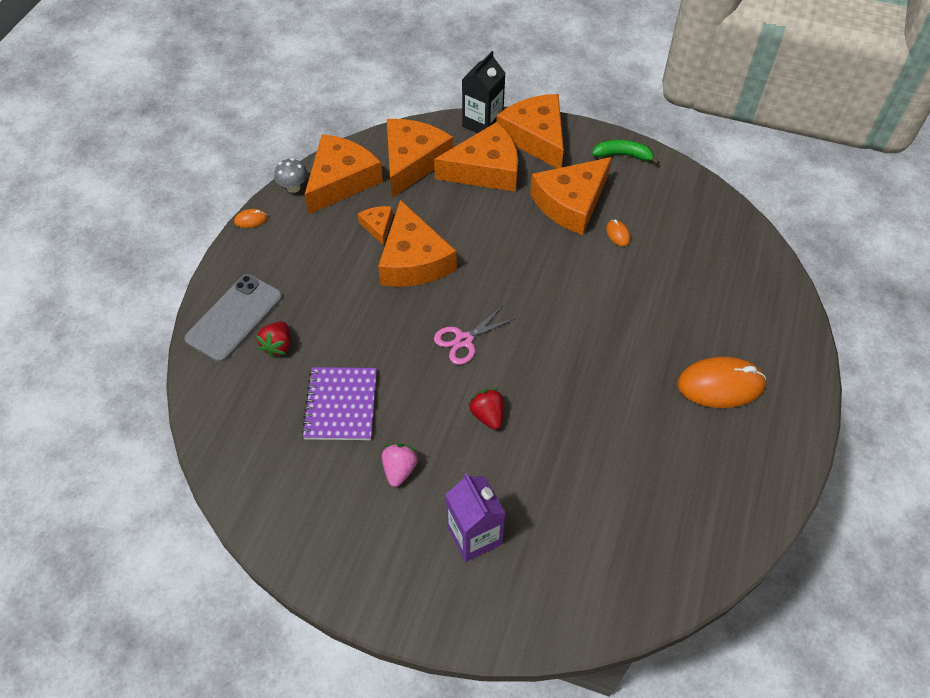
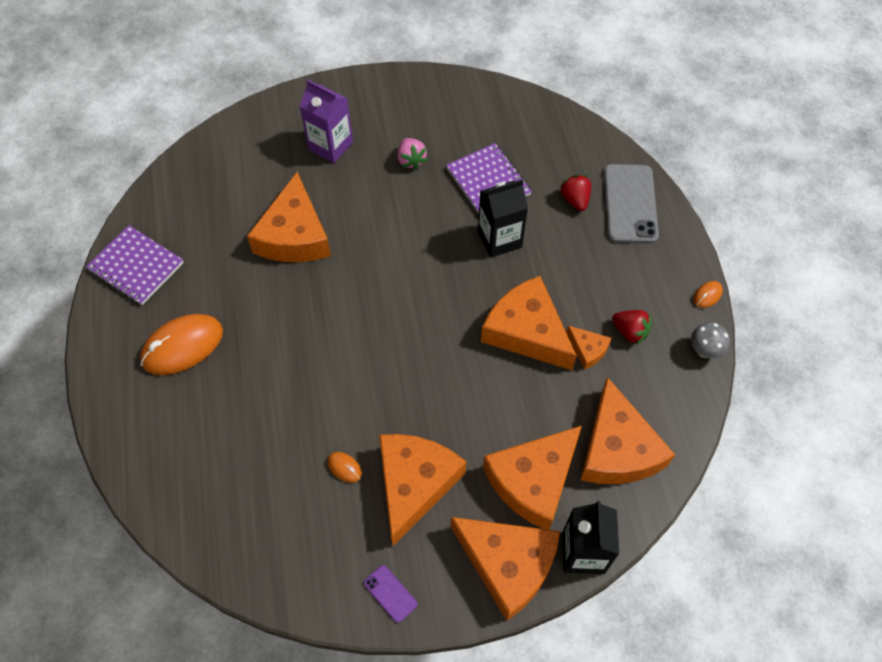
camera: 150 degrees right, 5 degrees up
(341, 180) = (667, 384): orange cheese -> orange cheese (294, 235)
(375, 343) = (499, 239): none -> black carton
(464, 340) = (428, 278): pink scissors -> none
(487, 415) = (370, 227): red strawberry -> red strawberry (630, 332)
(623, 155) = (390, 593): green banana -> purple phone
(747, 490) = (136, 267): none -> purple notebook

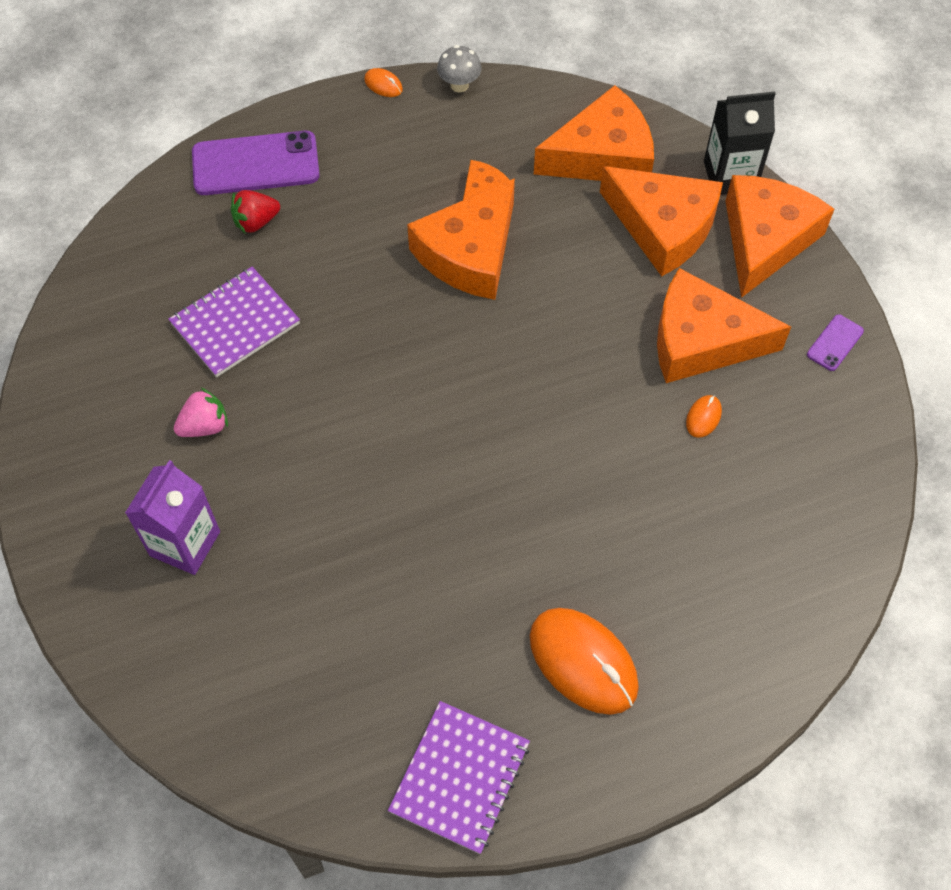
camera: 100 degrees left, 0 degrees up
(294, 235) = (364, 556): orange cheese -> none
(499, 239) = (333, 298): black carton -> none
(630, 204) = (255, 164): grey phone -> purple phone
(630, 332) = (448, 153): red strawberry -> none

